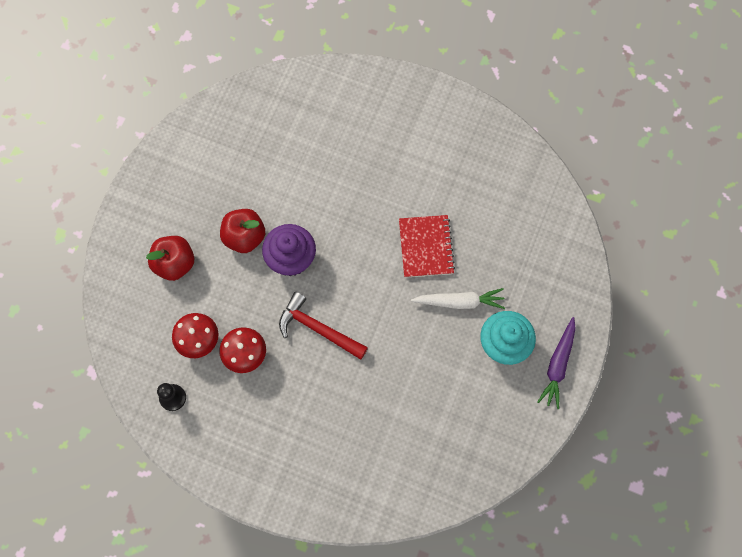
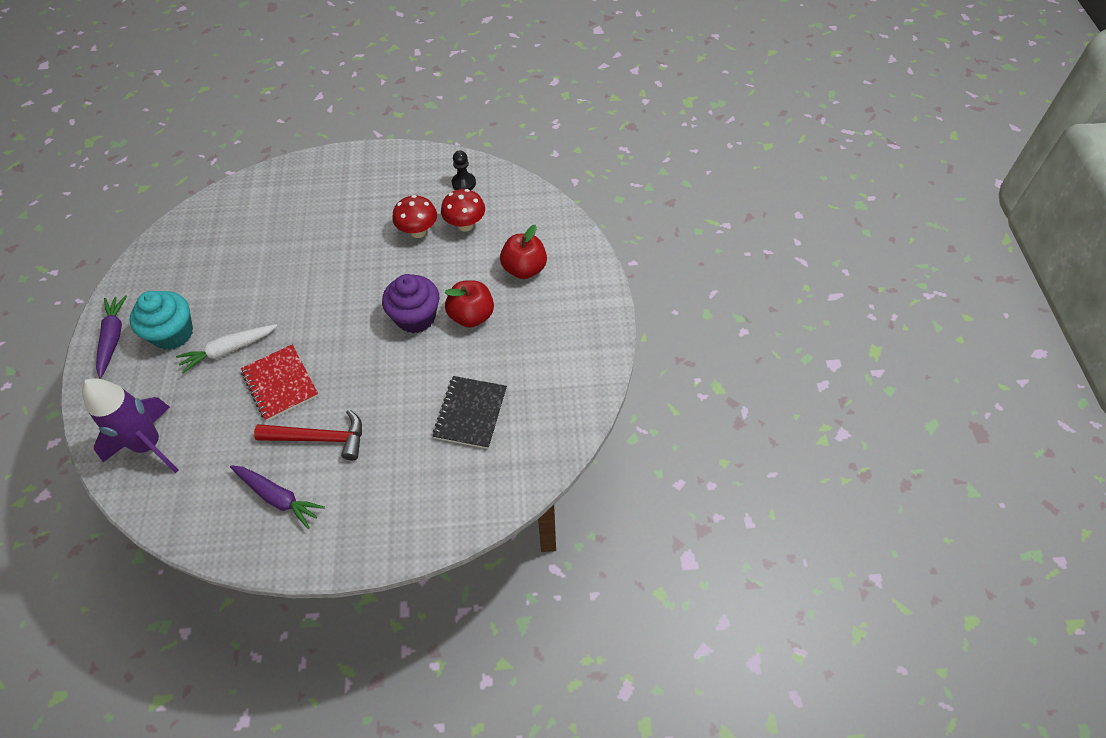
camera: 155 degrees right, 15 degrees down
(289, 150) = (470, 413): none -> black notebook
(317, 328) = (362, 275): red hammer -> red hammer (320, 438)
(456, 151) = (277, 497): none -> purple carrot
(543, 239) = (149, 445): none -> purple rocket

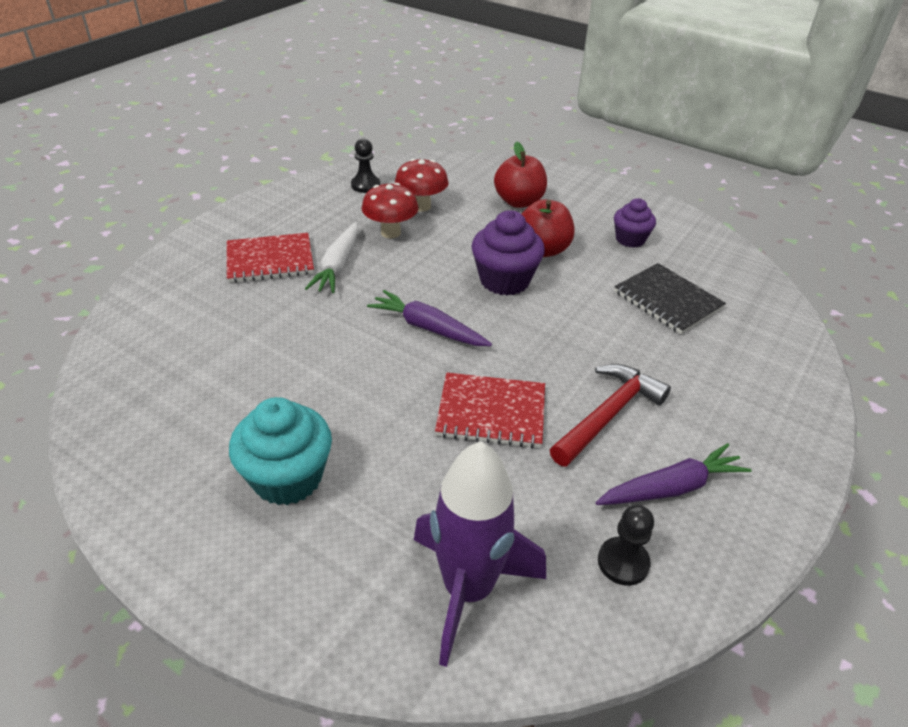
camera: 55 degrees left, 15 degrees down
(113, 338) = (210, 551): purple carrot -> purple carrot (428, 328)
(206, 500) = (623, 562): none -> black pawn
(229, 350) = (385, 435): white carrot -> white carrot (338, 265)
(337, 202) = (270, 260): none -> red notebook
(534, 355) = (630, 239): none -> purple cupcake

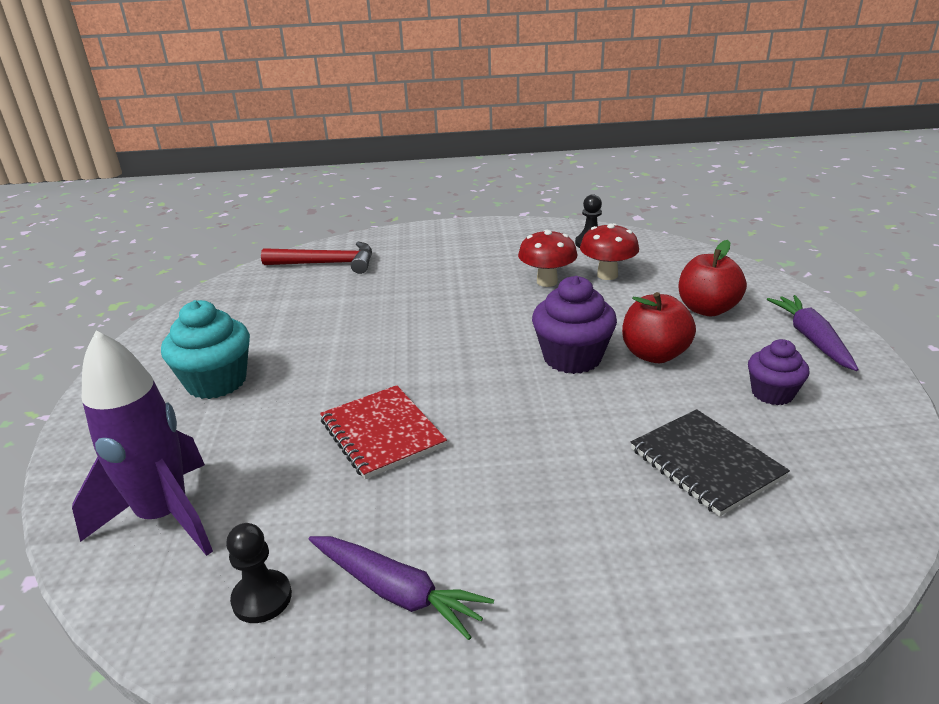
camera: 55 degrees right, 10 degrees down
(270, 260) = (434, 261): red notebook -> none
(338, 265) = (469, 284): white carrot -> none
(428, 328) = (450, 355): purple carrot -> purple carrot (811, 339)
(608, 415) = (458, 501): red hammer -> red hammer (327, 263)
(667, 300) = (705, 463): black notebook -> black notebook turned 45 degrees counterclockwise

